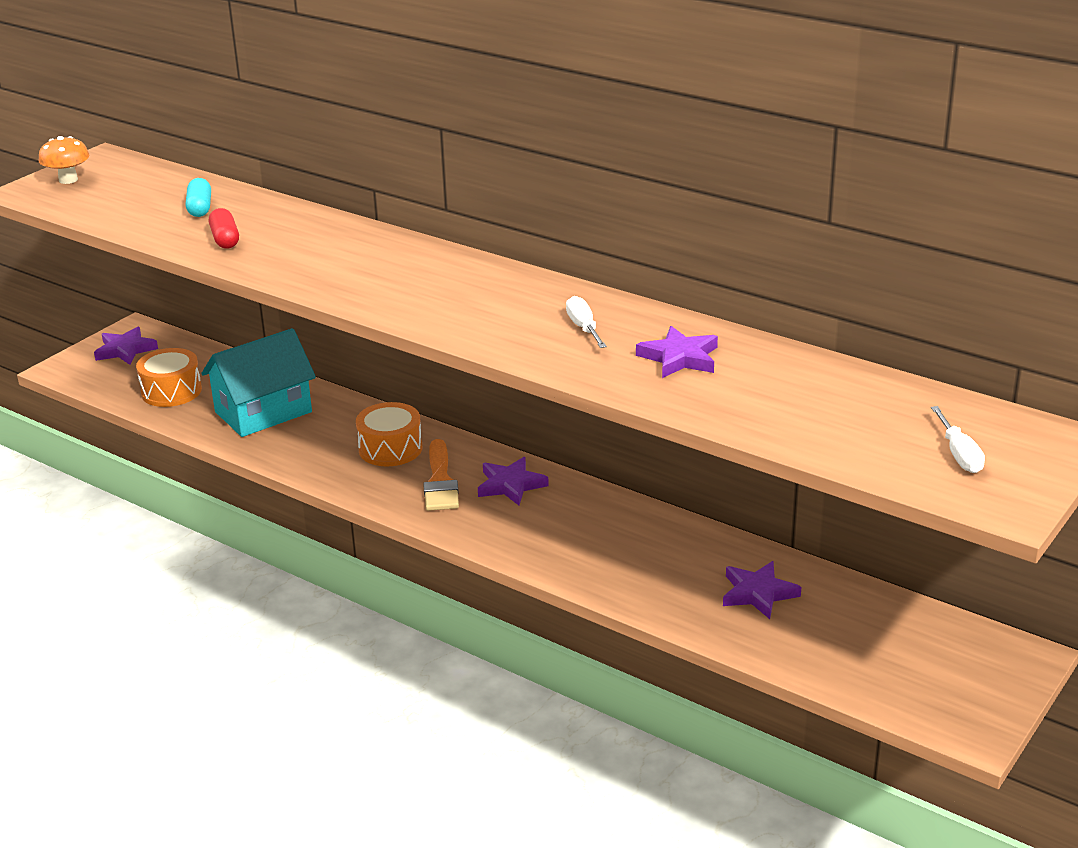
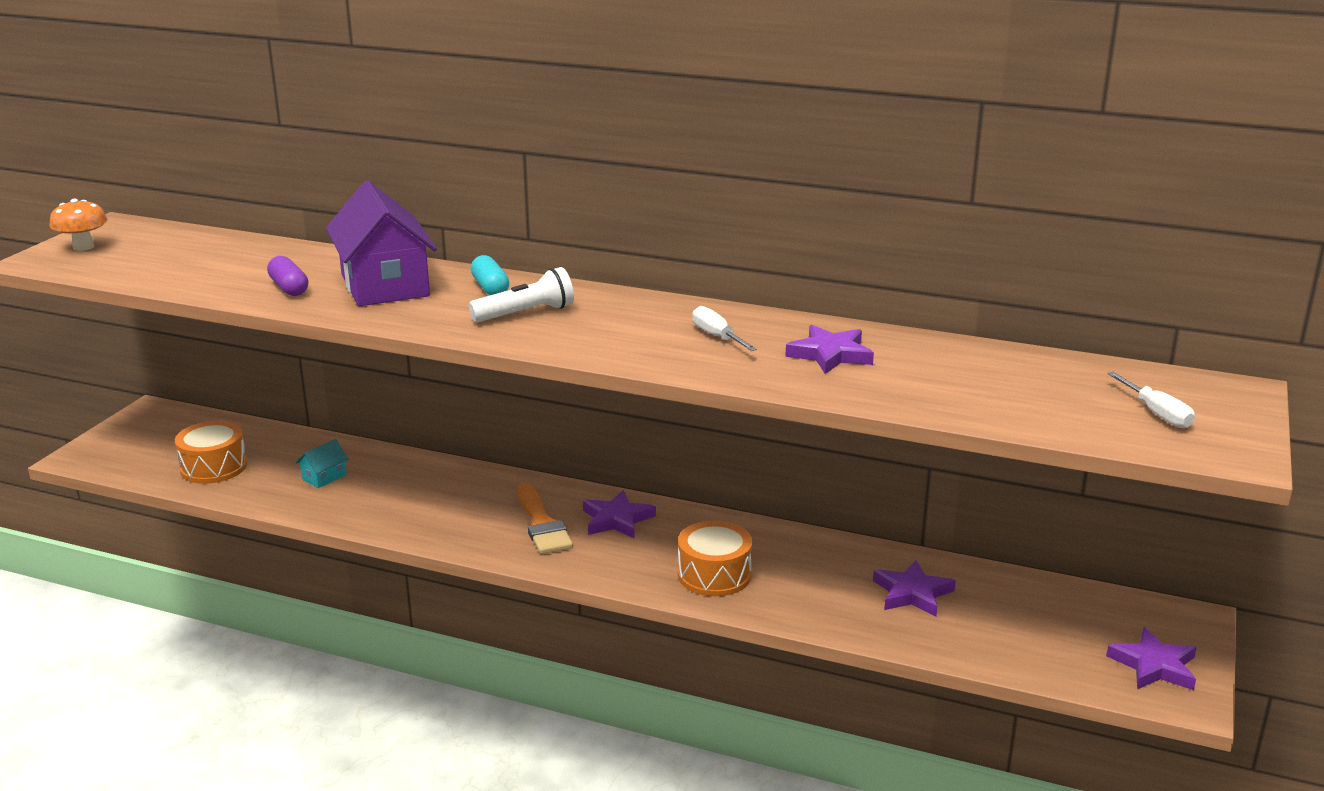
camera: 15 degrees left, 5 degrees down
(125, 350) = (147, 432): purple star -> purple star (1154, 666)
(200, 208) = (246, 262): turquoise capsule -> turquoise capsule (490, 288)
(225, 239) = (289, 288): red capsule -> purple capsule
(263, 412) = (324, 477): turquoise house -> turquoise house, size x0.41
(309, 244) = (385, 285): none -> purple house
(390, 449) = (476, 498): orange drum -> orange drum (714, 575)
(421, 286) = (525, 313): none -> white flashlight

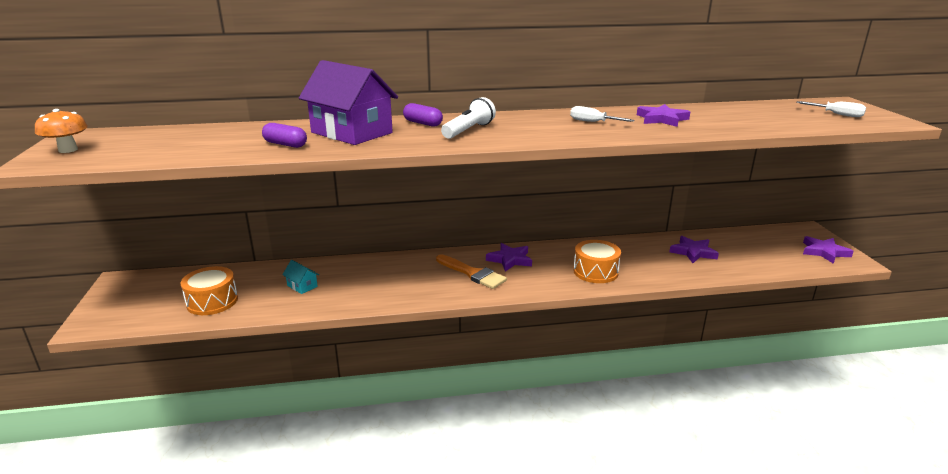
camera: 30 degrees left, 0 degrees up
(324, 477) = (302, 286): turquoise house -> turquoise house turned 60 degrees counterclockwise
(490, 288) = (423, 123): turquoise capsule -> purple capsule

